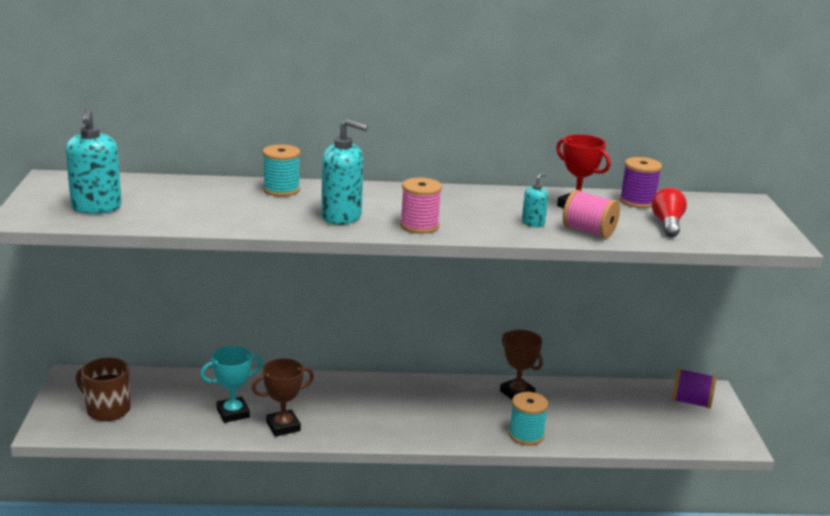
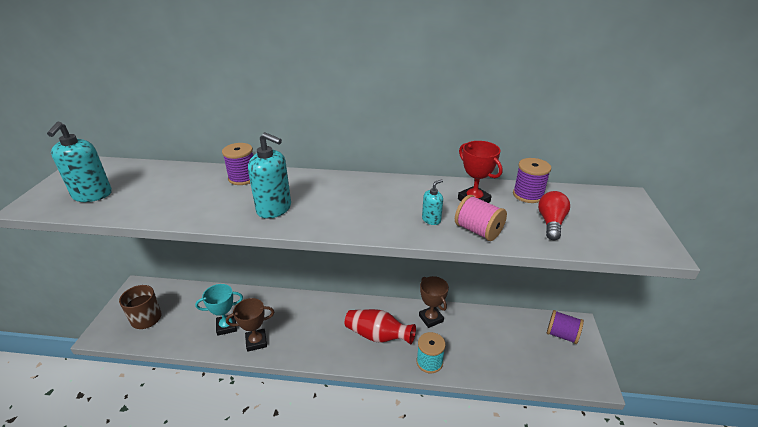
camera: 10 degrees right, 10 degrees up
(281, 190) = (243, 178): turquoise spool -> purple spool
(419, 226) = (333, 221): pink spool -> none
(450, 413) = (378, 336): none -> red vase

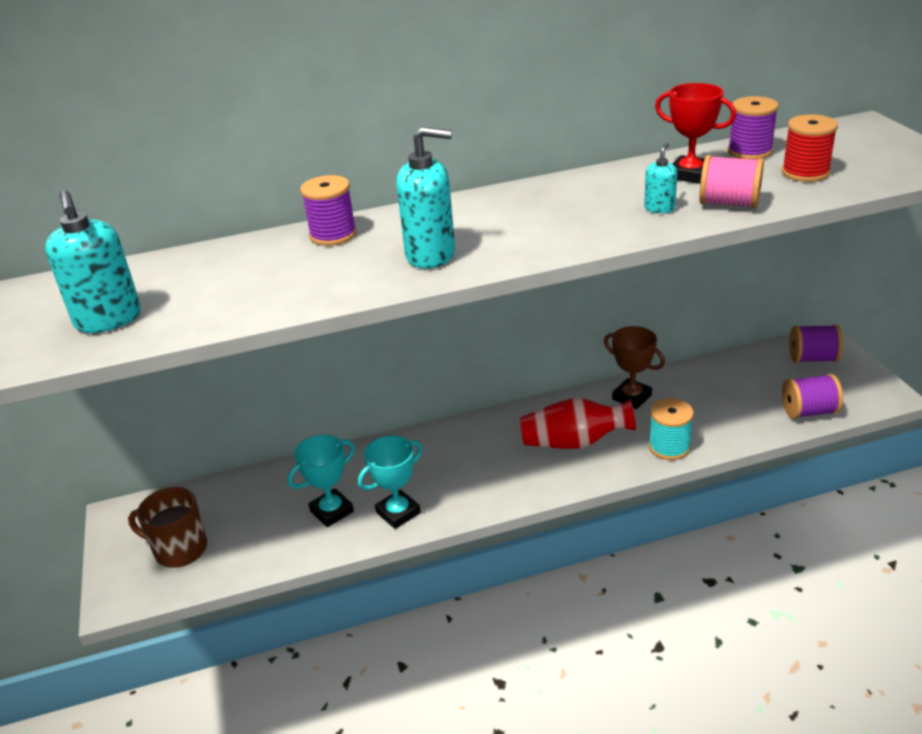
camera: 20 degrees left, 0 degrees up
(256, 342) = (398, 513): brown trophy -> turquoise trophy
(534, 373) = (808, 411): none -> purple spool
(551, 223) = (805, 173): red light bulb -> red spool

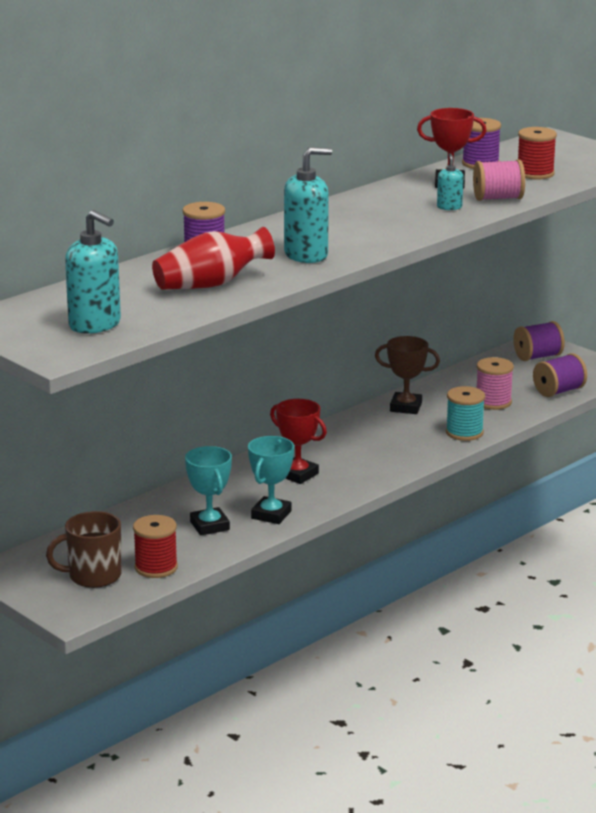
camera: 30 degrees left, 10 degrees down
(239, 556) = (156, 567): none -> red spool
(332, 511) = (209, 526): turquoise trophy -> turquoise trophy turned 45 degrees counterclockwise
(464, 463) = (298, 474): none -> red trophy
(574, 442) = (382, 444): red vase -> red vase (211, 284)
(727, 411) = (493, 402): none -> pink spool

